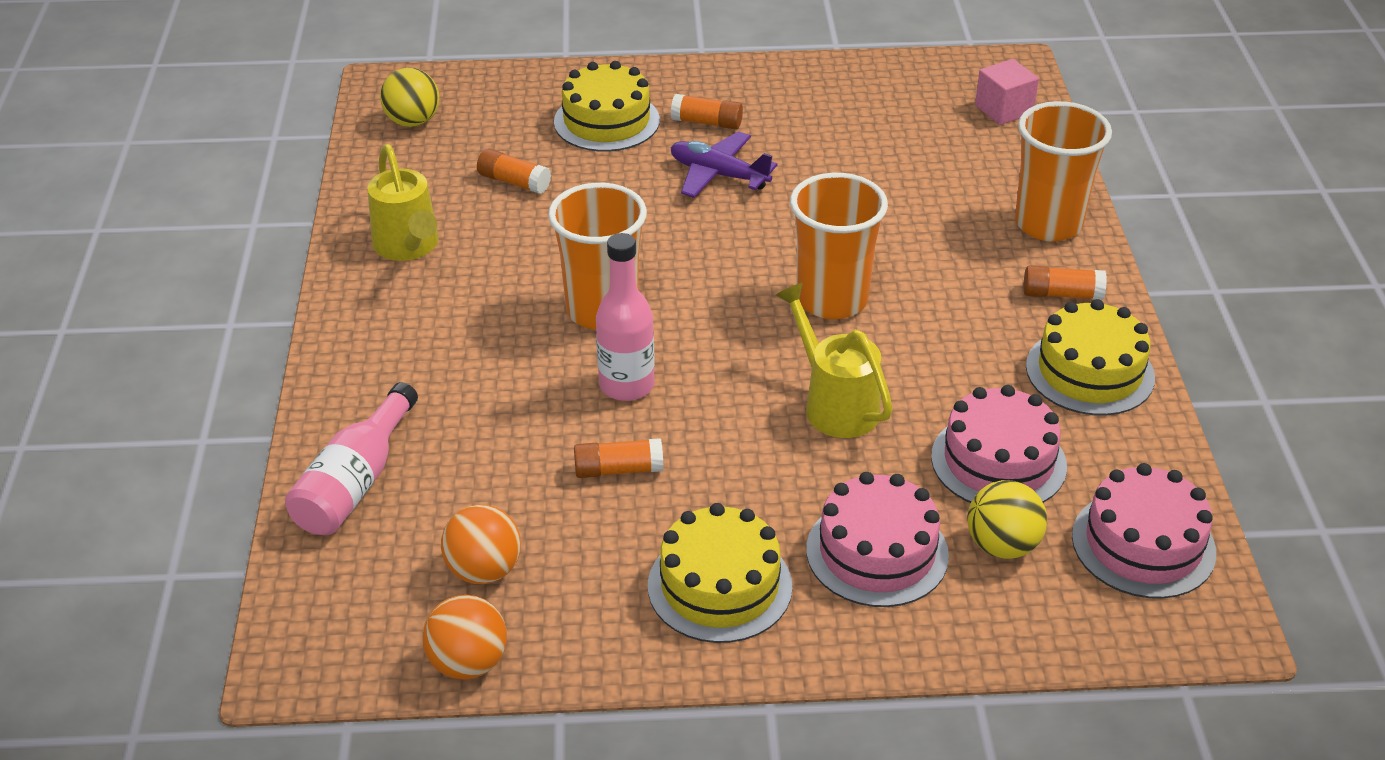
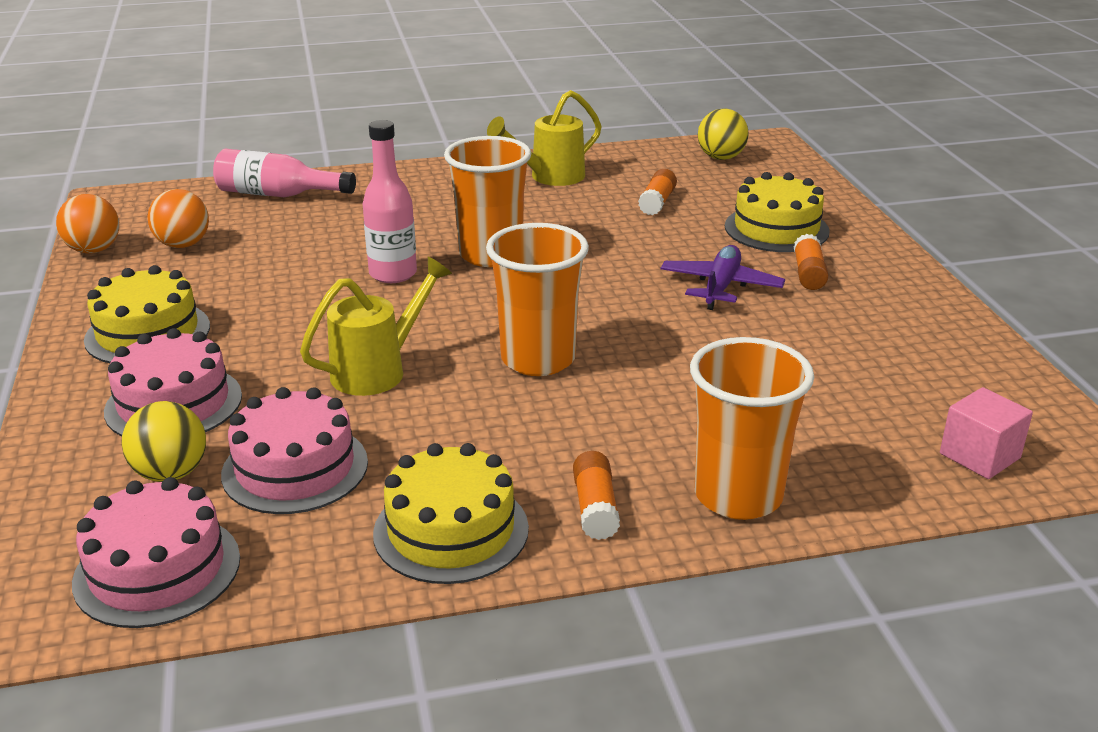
camera: 80 degrees right, 10 degrees down
(618, 470) = (288, 280): orange glue stick -> none

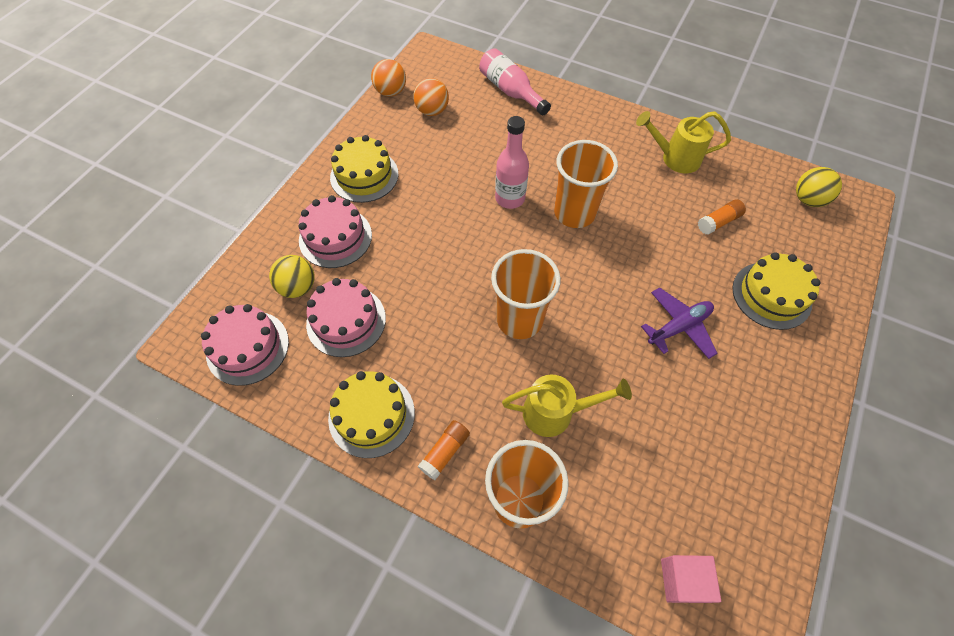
camera: 40 degrees right, 30 degrees up
(377, 370) = (437, 274): yellow watering can -> yellow watering can (555, 412)
(808, 274) = (747, 351): orange glue stick -> none

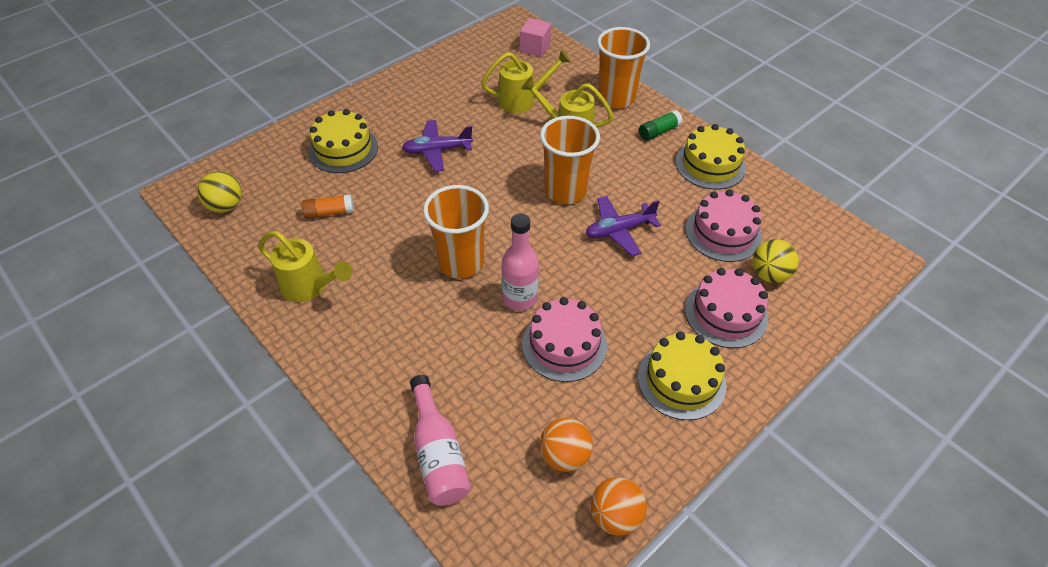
camera: 160 degrees left, 10 degrees down
(248, 347) = (817, 237): pink cake -> pink cake (564, 345)
(445, 452) = (659, 132): orange glue stick -> green glue stick
(449, 290) = (619, 230): none -> purple plane
(636, 447) = (522, 100): none -> yellow watering can

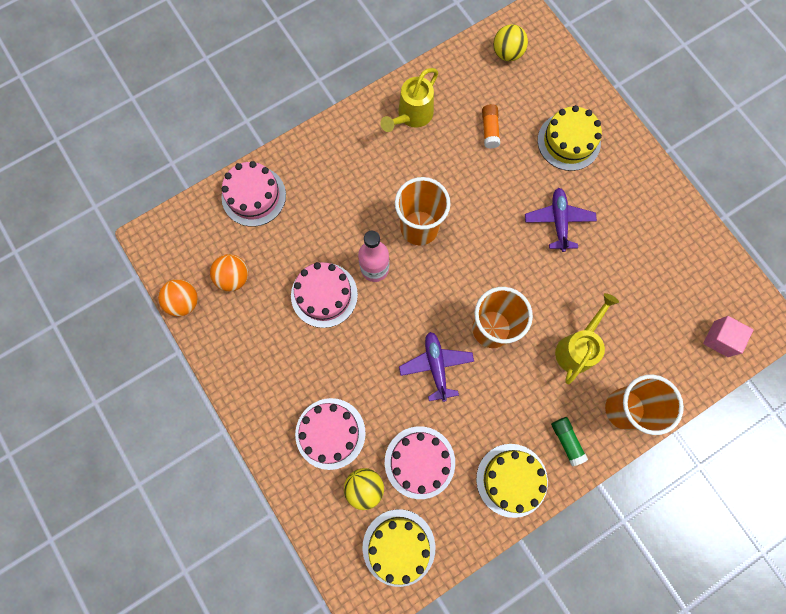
camera: 100 degrees right, 25 degrees up
(438, 453) = (253, 196): pink bottle -> pink cake
(522, 100) = (628, 310): yellow watering can -> none
(681, 380) = (275, 376): yellow cake -> yellow cake (398, 547)

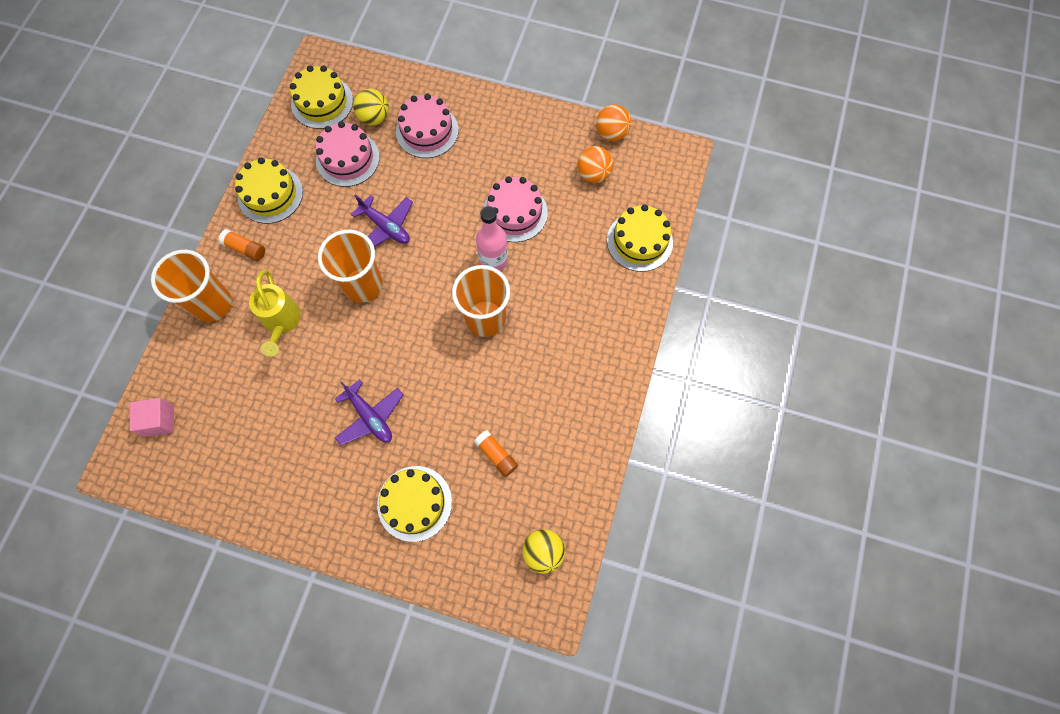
camera: 140 degrees right, 5 degrees down
(253, 196) = (639, 241): pink cake -> yellow cake
(412, 115) = (576, 412): yellow watering can -> none
(566, 441) = (245, 249): green glue stick -> orange glue stick

